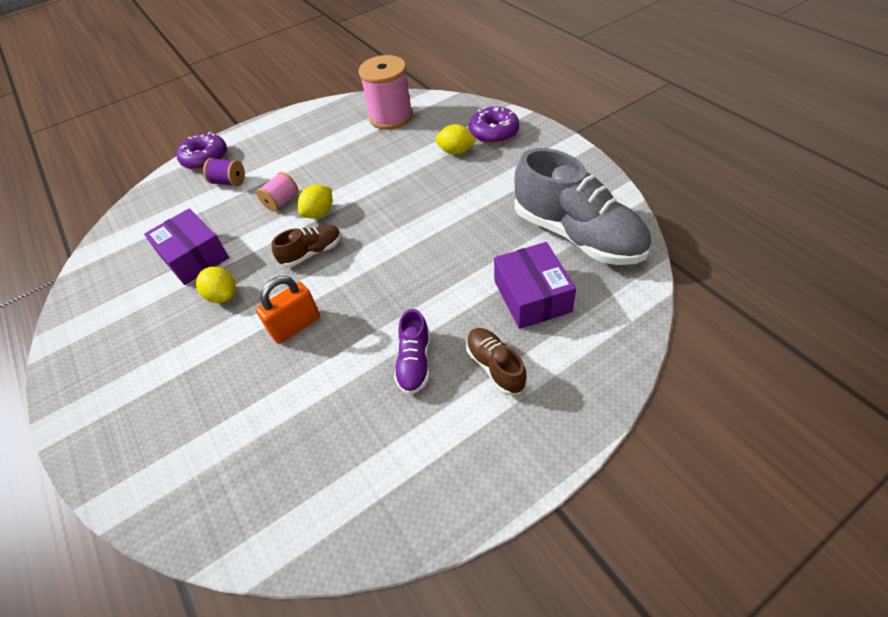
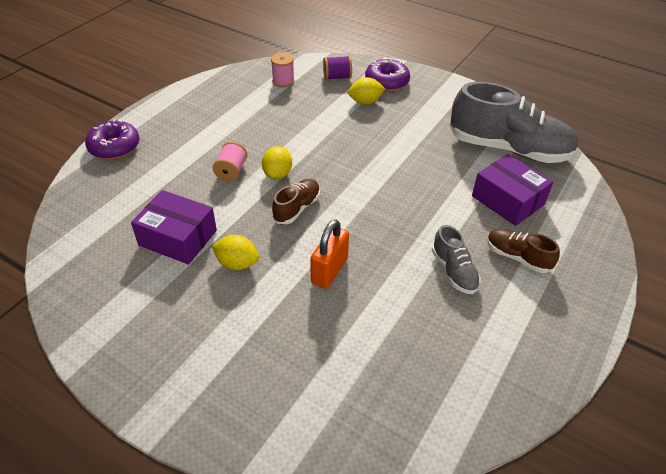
camera: 30 degrees left, 5 degrees down
(229, 182) = (160, 164): purple spool -> purple spool (337, 77)
(391, 117) = (283, 81): pink spool -> pink spool, size x0.52
(414, 362) = (454, 271): purple shoe -> grey shoe

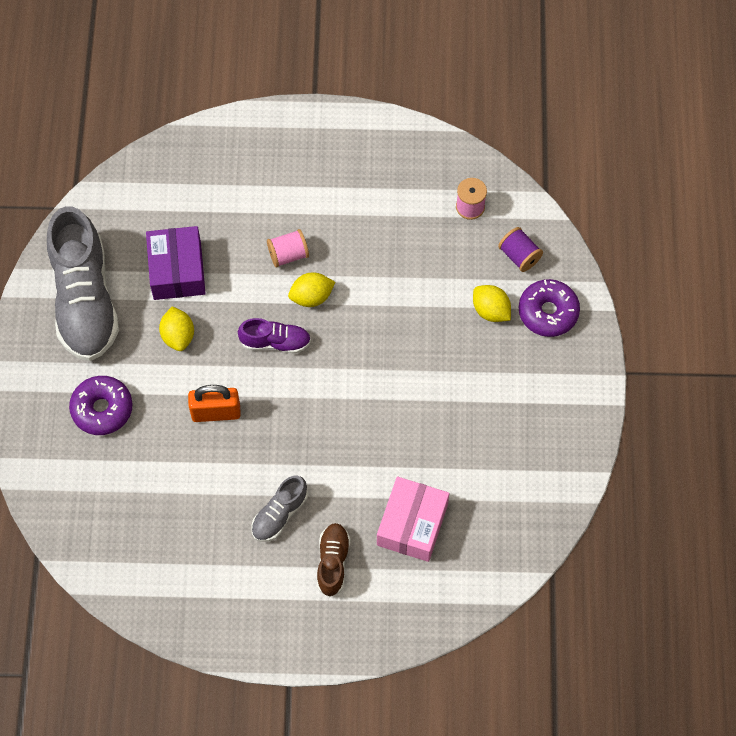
camera: 60 degrees right, 20 degrees up
(114, 147) = (254, 132): purple donut -> purple donut (102, 409)
(297, 208) = (275, 342): brown shoe -> purple shoe
(508, 200) = (412, 524): purple box -> pink box
(509, 149) = (503, 495): grey shoe -> grey shoe (85, 300)

